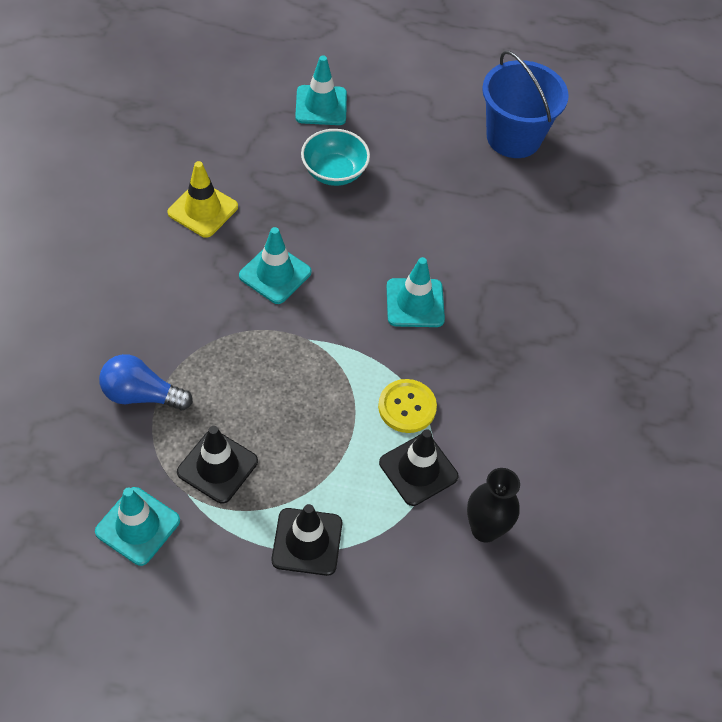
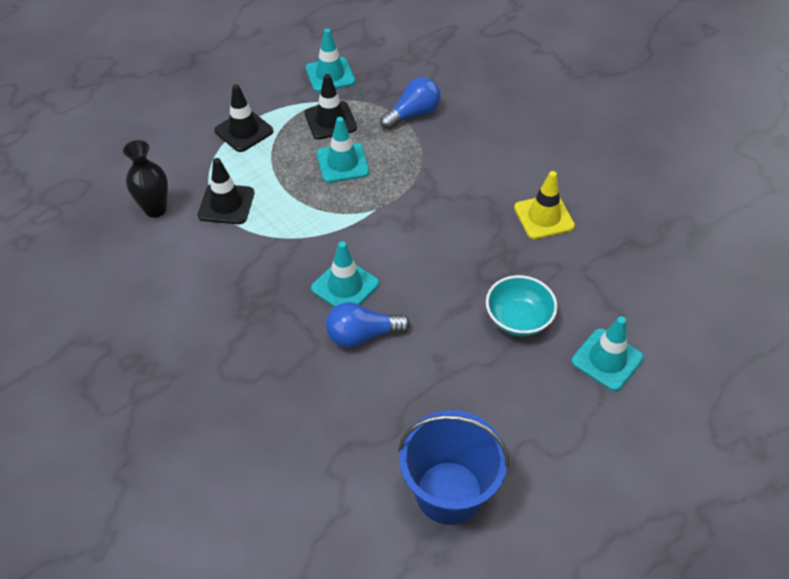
camera: 135 degrees right, 5 degrees down
(275, 274) = (447, 223): turquoise traffic cone -> turquoise traffic cone (342, 163)
(407, 407) = (272, 227): yellow button -> none
(448, 259) = (362, 335): none -> blue light bulb

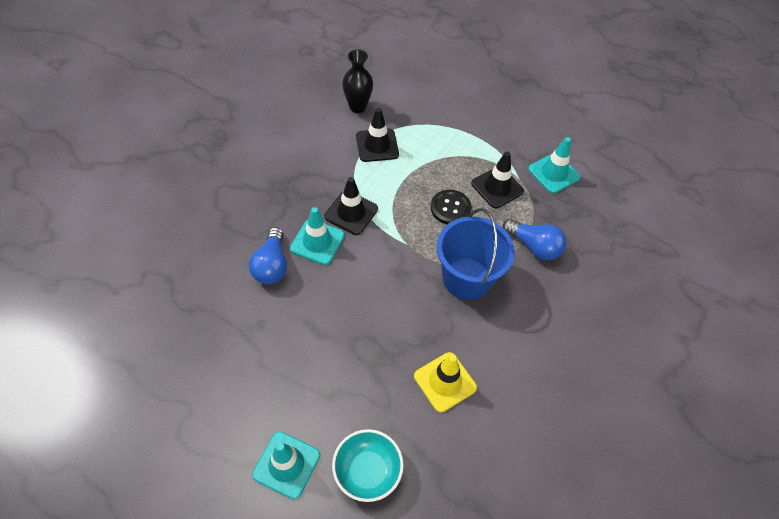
camera: 70 degrees right, 5 degrees up
(244, 131) = (459, 134): black traffic cone -> black traffic cone (351, 212)
(342, 163) = (450, 208): turquoise traffic cone -> black button
(362, 335) = (271, 265): blue light bulb -> blue light bulb turned 150 degrees counterclockwise
(449, 492) = (135, 357): blue bucket -> blue bucket (466, 278)
(518, 319) = (315, 379): turquoise bowl -> turquoise bowl (367, 471)

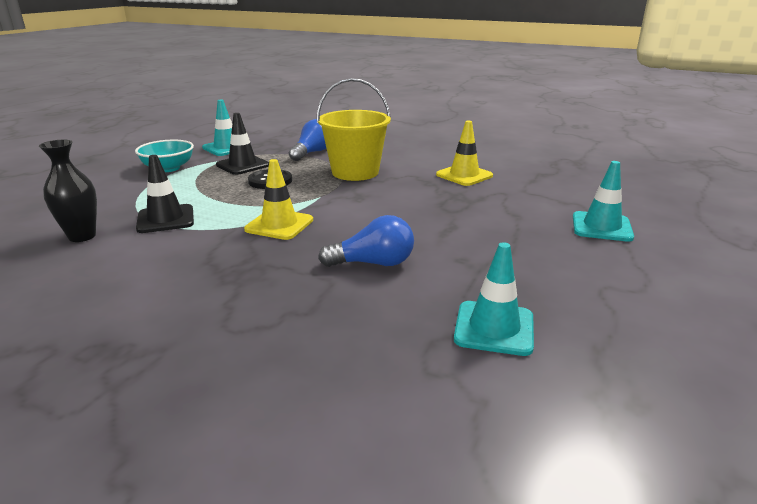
camera: 95 degrees left, 30 degrees down
(317, 242) = (328, 239): turquoise traffic cone -> turquoise traffic cone (494, 328)
(351, 212) = (279, 225): black traffic cone -> yellow traffic cone
(367, 471) = (568, 196): turquoise bowl -> turquoise bowl (168, 168)
(466, 278) = (355, 172): blue bucket -> yellow bucket

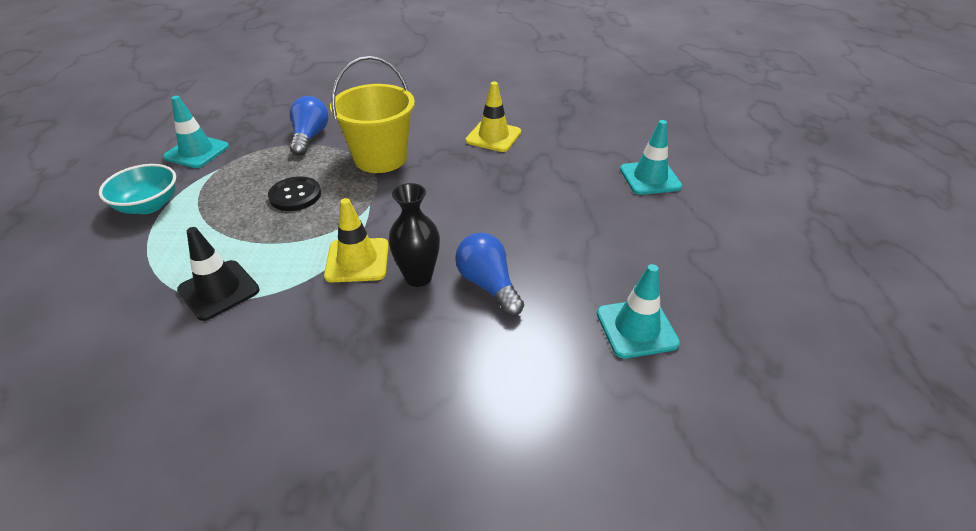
camera: 25 degrees left, 15 degrees up
(82, 236) = (135, 348): black vase -> black vase (418, 277)
(243, 165) = (241, 177): black traffic cone -> none
(373, 263) = (488, 285): blue light bulb -> blue light bulb turned 90 degrees counterclockwise

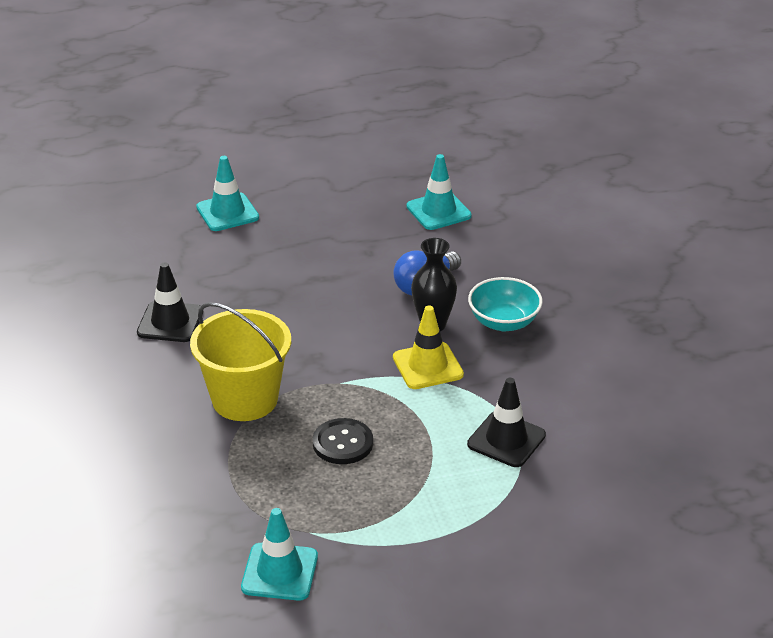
camera: 105 degrees left, 5 degrees down
(149, 205) = (407, 558): turquoise bowl -> turquoise bowl (504, 322)
(310, 137) = (212, 476): blue light bulb -> none
(493, 136) = (170, 322): yellow traffic cone -> black traffic cone

